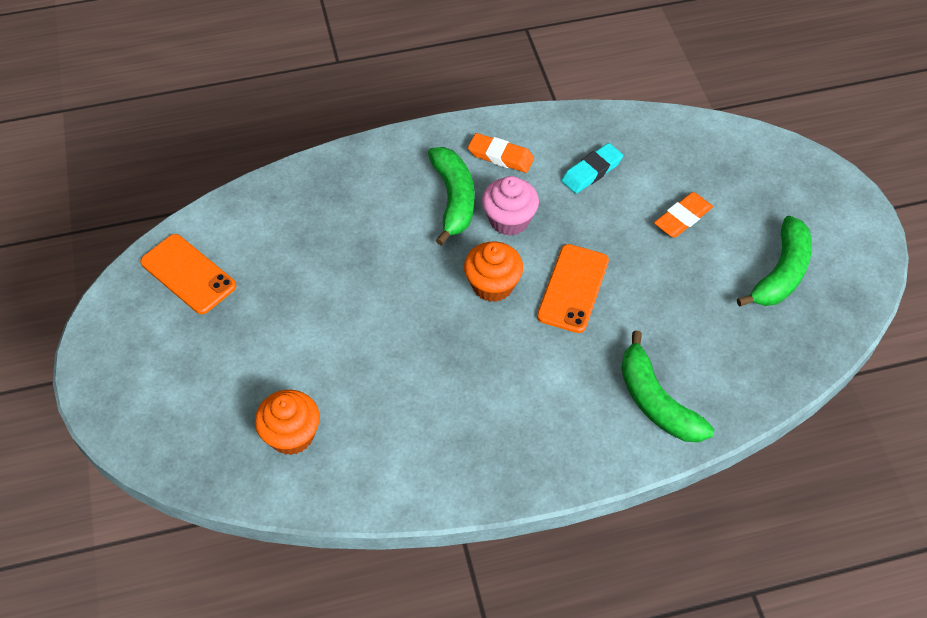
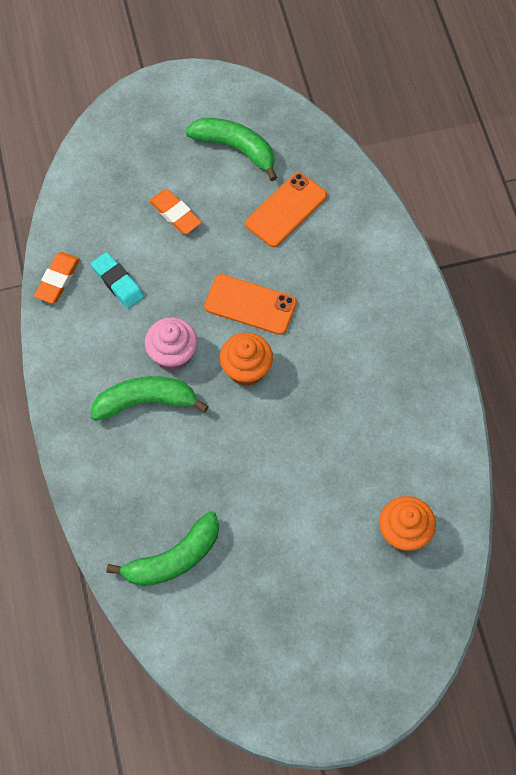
camera: 90 degrees left, 10 degrees up
(188, 274) = (231, 645): orange phone -> orange phone (286, 210)
(500, 156) = (94, 359): orange eraser -> orange eraser (58, 280)
(656, 401) = (361, 250): green banana -> green banana (174, 558)

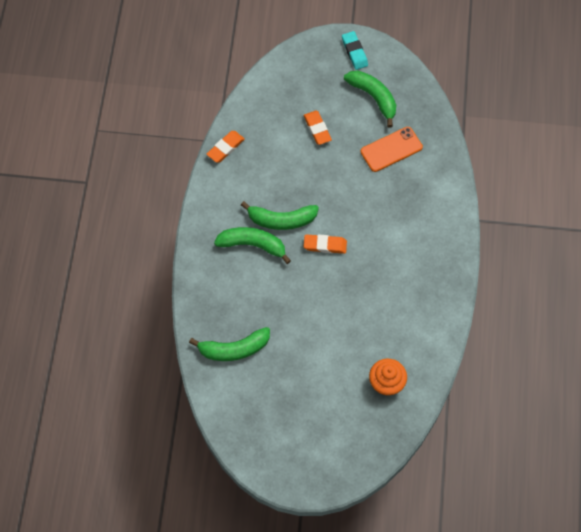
camera: 20 degrees right, 0 degrees up
(117, 282) = (263, 162): turquoise eraser -> turquoise eraser (354, 52)
(172, 354) = (281, 220): pink cupcake -> green banana
(246, 369) = (325, 245): orange cupcake -> orange eraser
(250, 305) = (343, 204): orange phone -> none

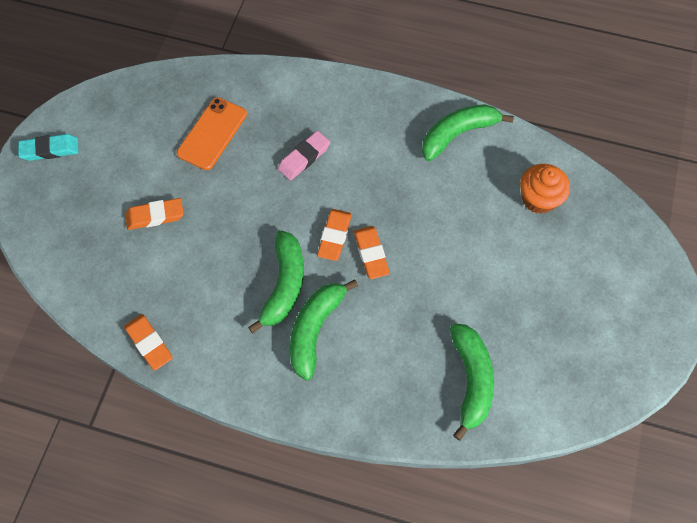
camera: 80 degrees left, 0 degrees up
(316, 271) = (371, 254): none -> orange eraser
(374, 97) = (128, 139): green banana -> green banana (457, 134)
(385, 214) = (304, 158): none -> pink eraser
(391, 149) = (212, 134): orange phone -> orange phone turned 45 degrees clockwise

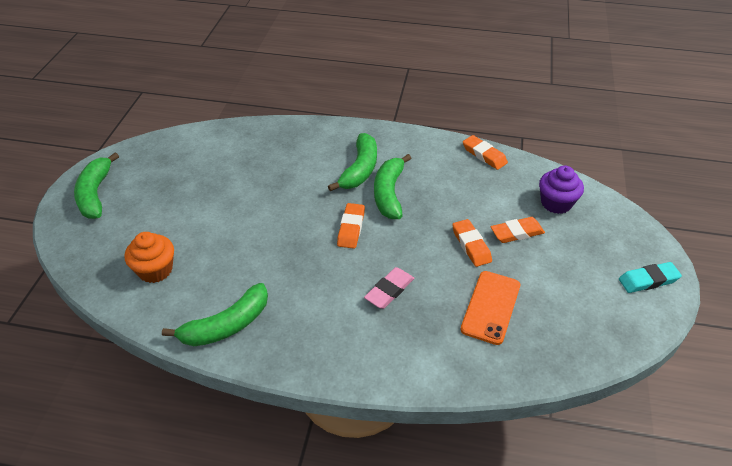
camera: 175 degrees right, 20 degrees down
(93, 254) = (556, 203): none -> purple cupcake
(371, 254) = (317, 218): orange eraser -> orange eraser (471, 245)
(471, 380) = (241, 150): green banana -> green banana (95, 194)

